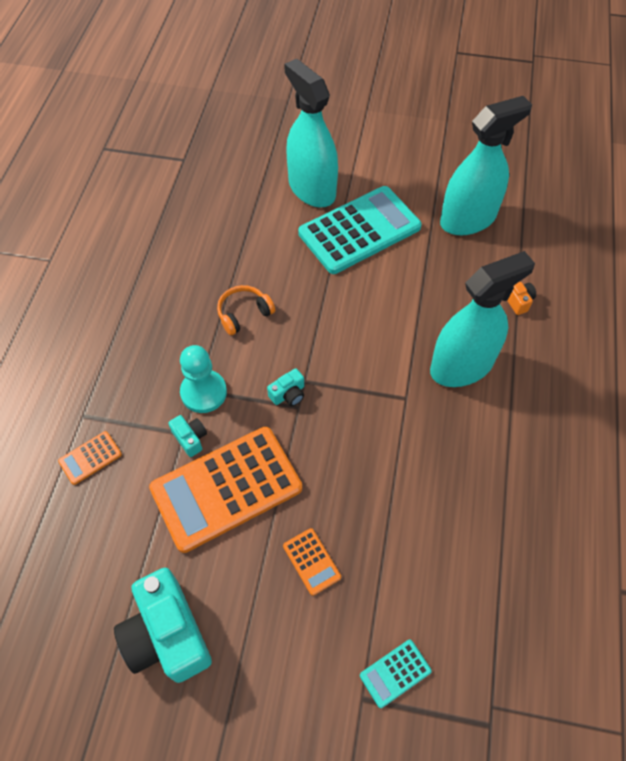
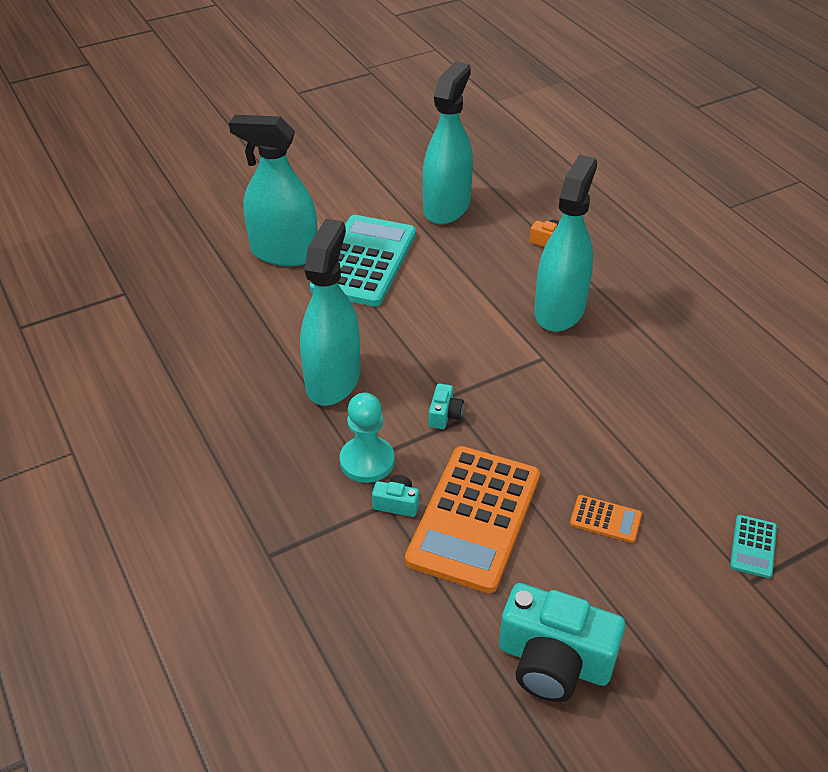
camera: 40 degrees left, 15 degrees down
(90, 458) = (318, 583): orange calculator -> none
(244, 314) = (333, 380): orange headphones -> turquoise spray bottle

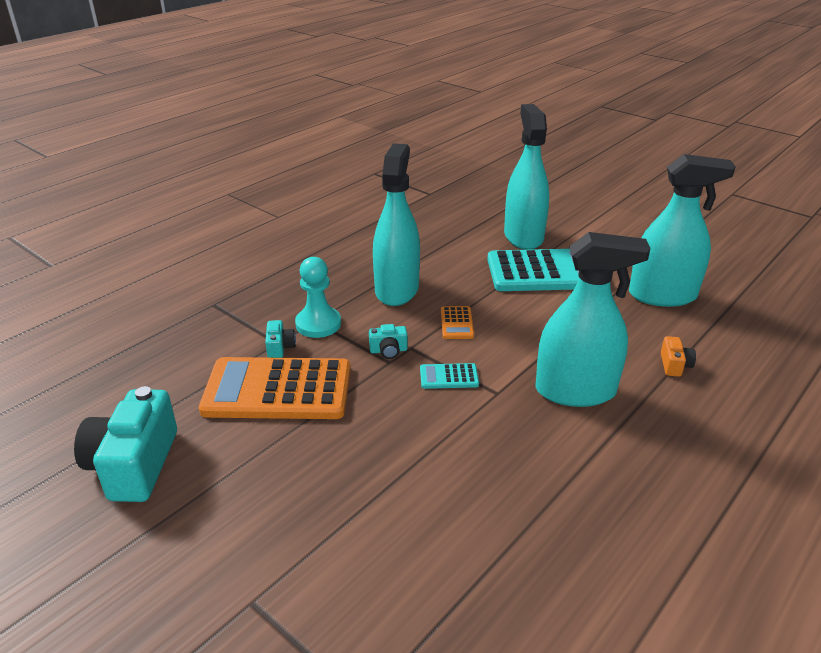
camera: 70 degrees right, 10 degrees down
(333, 380) = (396, 289): turquoise spray bottle -> turquoise spray bottle turned 75 degrees counterclockwise
(605, 519) = (303, 471): orange calculator -> orange calculator (457, 323)
(753, 546) = (303, 598): turquoise calculator -> turquoise calculator (449, 377)

